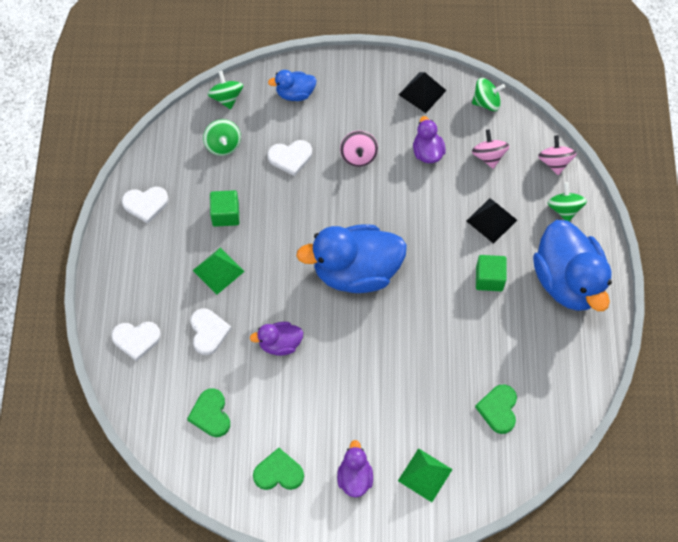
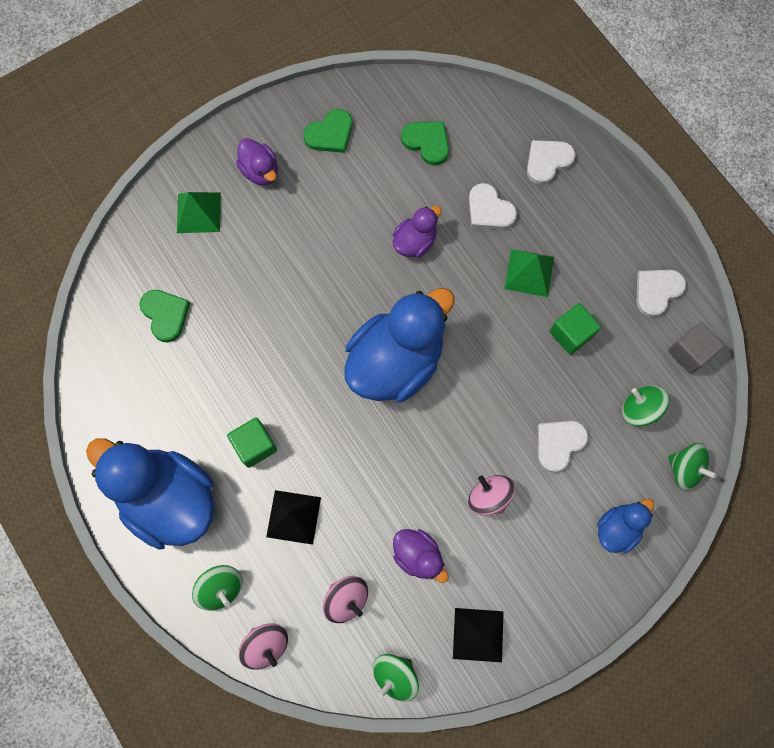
camera: 145 degrees right, 10 degrees up
(161, 156) = (689, 352): none -> grey cube

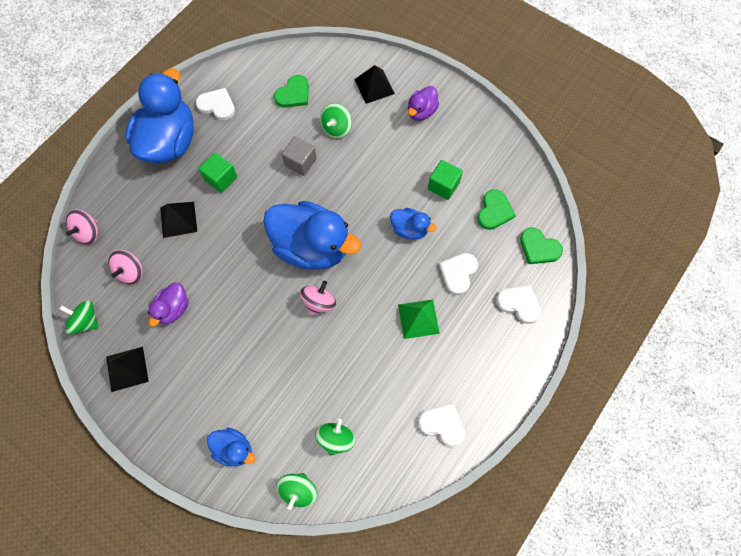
camera: 70 degrees right, 5 degrees down
(199, 212) = (374, 86): green pyramid -> black pyramid
(221, 587) = (119, 192): green spinning top -> green spinning top (336, 128)
(330, 134) = (470, 145): green heart -> green heart (539, 248)
(415, 242) = (409, 229): purple duck -> blue duck
(489, 497) = (230, 344): pink spinning top -> pink spinning top (319, 302)
(559, 444) = (287, 383): white heart -> white heart (217, 105)
(571, 334) = (379, 366): green cube -> green cube (443, 186)
(689, 352) = (399, 467): grey cube -> grey cube (300, 162)

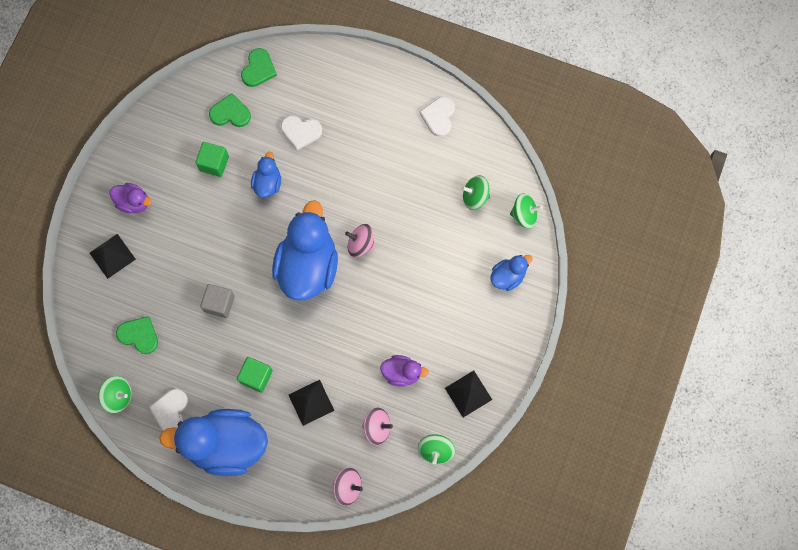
camera: 105 degrees left, 5 degrees up
(234, 449) = (507, 276): blue duck -> blue duck turned 45 degrees clockwise
(336, 128) = (172, 280): green spinning top -> green spinning top (118, 396)
(418, 319) = (353, 156): green pyramid -> none
(519, 303) = (316, 76): white heart -> none

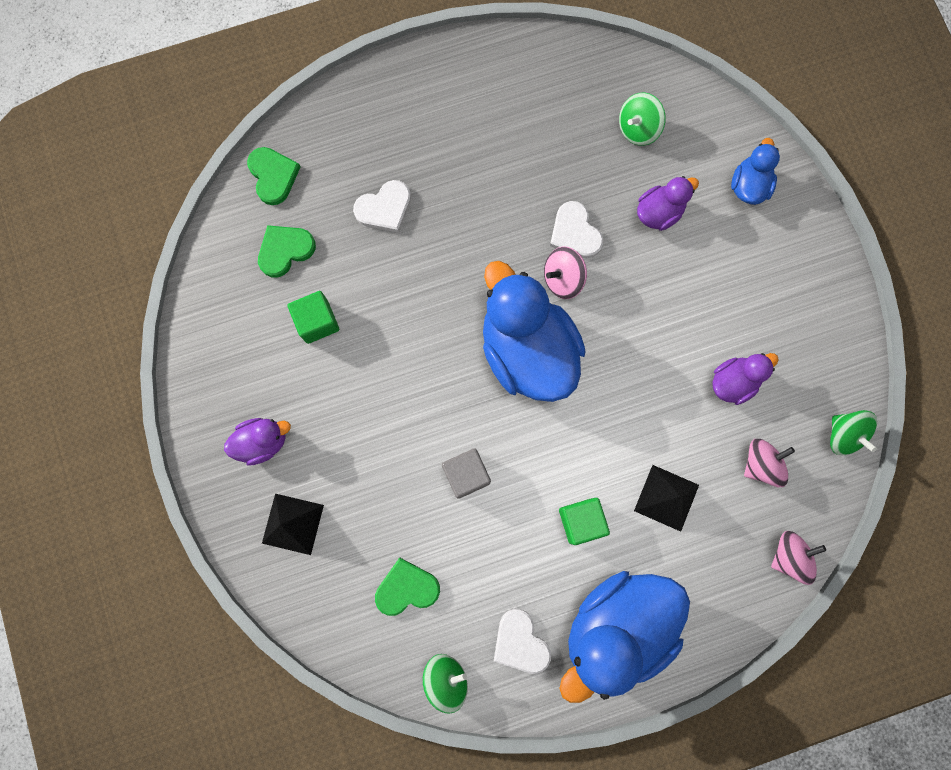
camera: 40 degrees left, 5 degrees up
(267, 183) = (399, 295): blue duck -> none
(438, 117) = (521, 73): white heart -> white heart (575, 232)
(444, 251) = (658, 212): none -> purple duck
(468, 393) = (821, 345): black pyramid -> none
(524, 215) = (706, 106): green spinning top -> none

